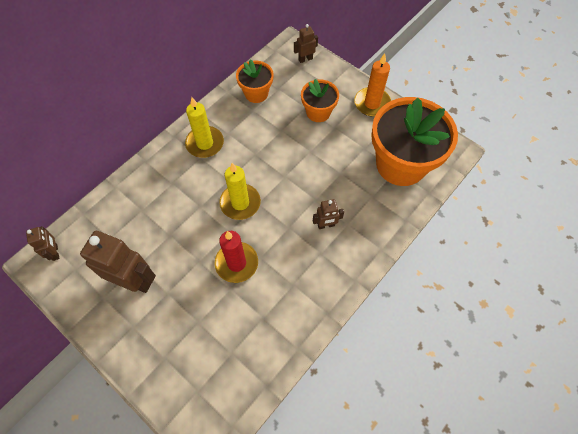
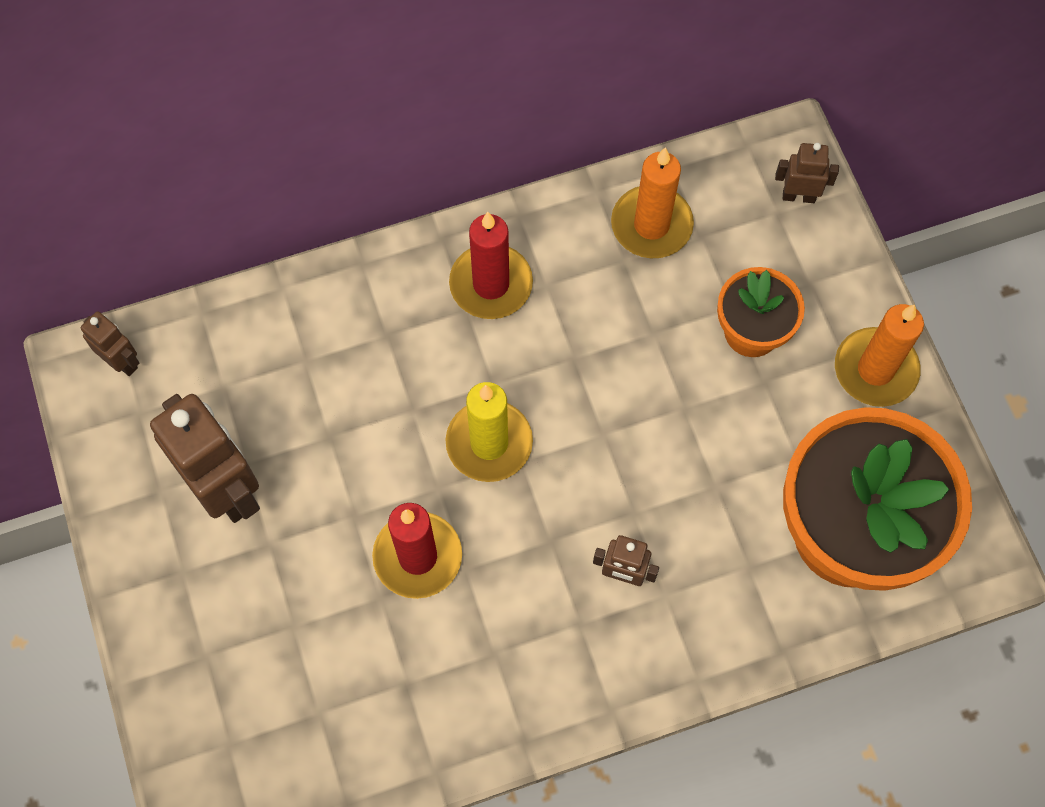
camera: 30 degrees right, 5 degrees up
(55, 252) = (122, 362): brown robot -> brown robot turned 60 degrees counterclockwise
(205, 143) = (491, 284): yellow candle -> red candle
(256, 93) = (651, 225): orange flower pot -> orange candle

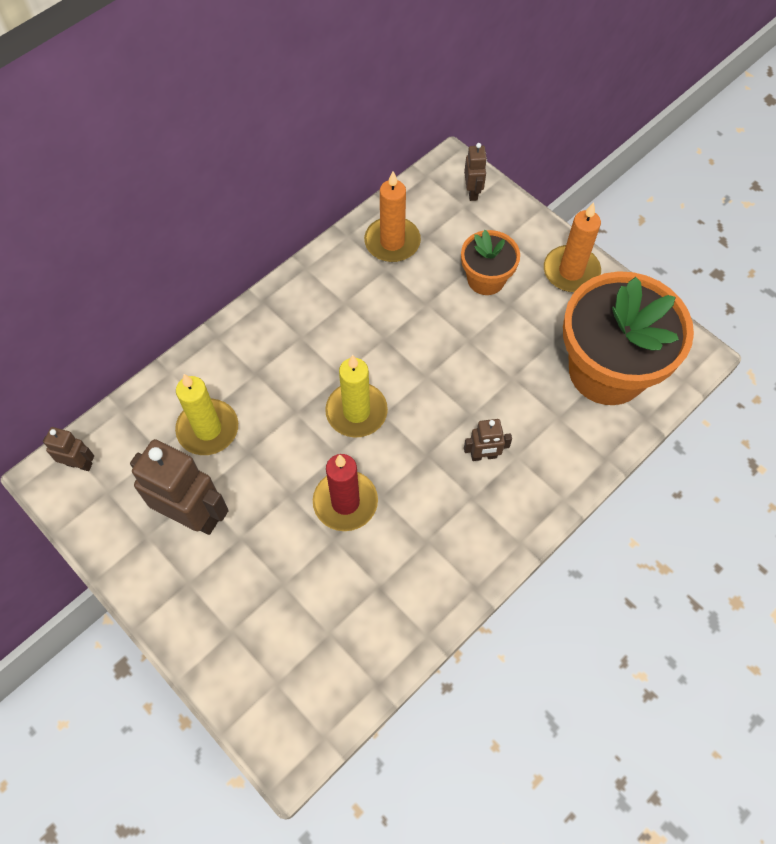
camera: 25 degrees left, 5 degrees down
(294, 384) = (208, 429): none -> yellow candle
(491, 284) = (308, 316): red candle -> none
(798, 196) = (472, 192): brown robot -> brown robot turned 105 degrees clockwise

